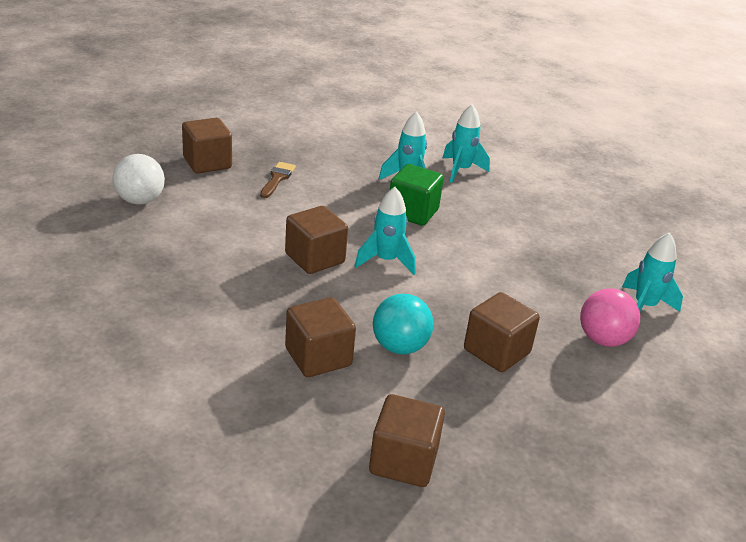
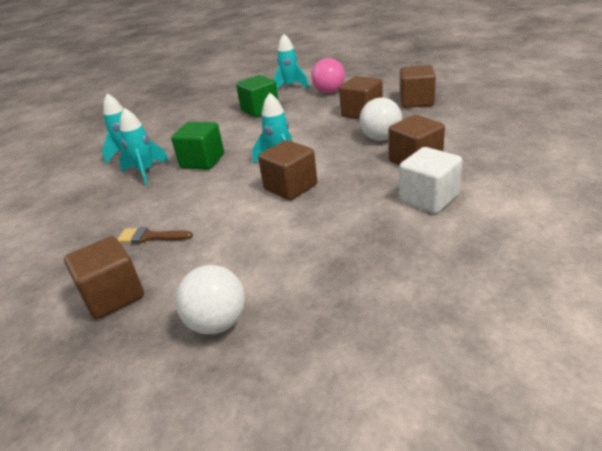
camera: 90 degrees left, 0 degrees up
(226, 340) = (429, 198): none -> white cube
(399, 347) = (381, 138): turquoise ball -> white ball
(403, 461) = (482, 121): brown cube -> brown cube (416, 101)
(552, 266) = (260, 110): none -> green cube

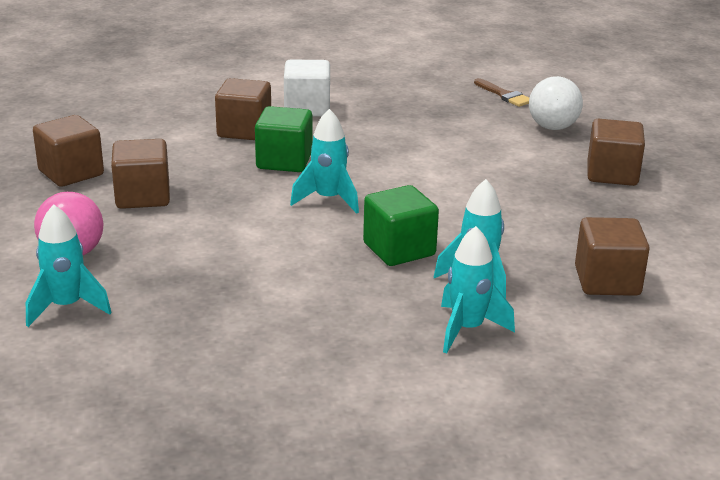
camera: 140 degrees left, 5 degrees down
(150, 237) = (545, 199): brown brush -> brown brush (504, 95)
(260, 110) = (200, 287): green cube -> green cube (284, 161)
(290, 187) = (372, 170): brown cube -> brown cube (607, 281)
(381, 138) = (210, 161): white ball -> none

